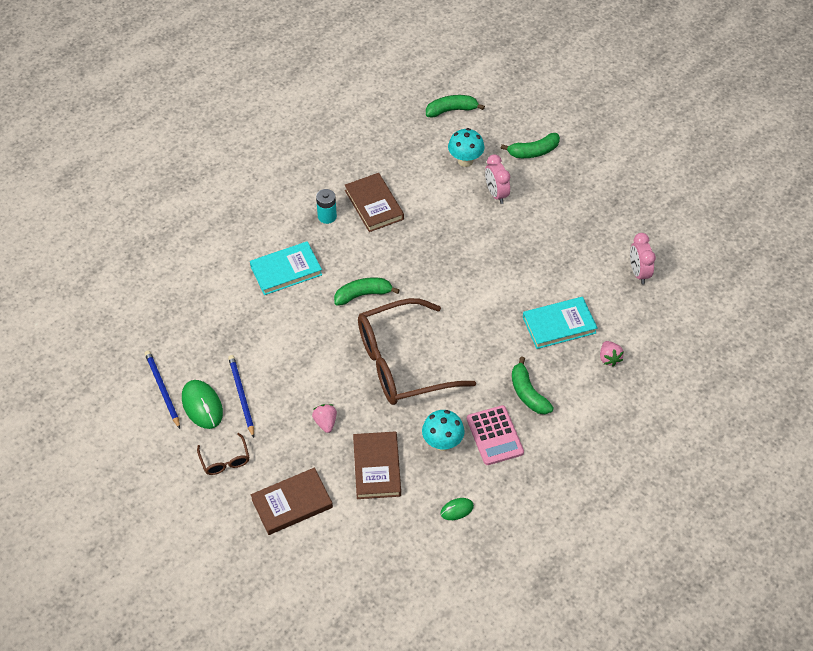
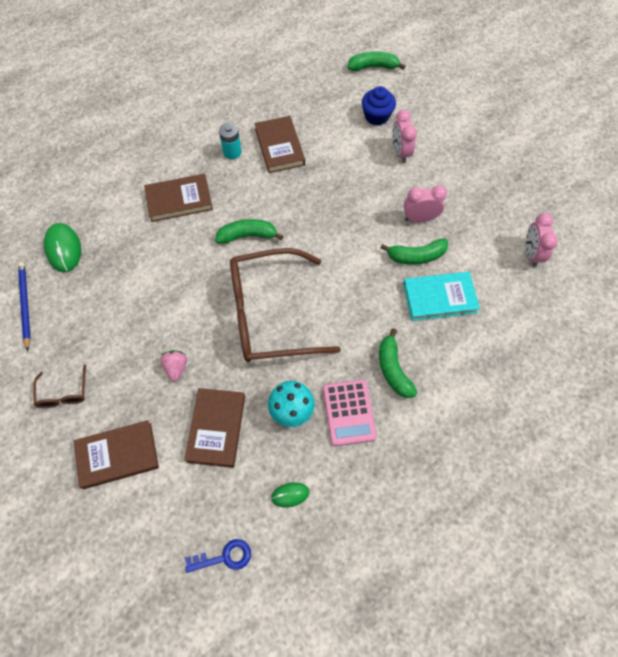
camera: 10 degrees right, 10 degrees up
(202, 406) = (58, 329): green mouse -> green mouse (63, 249)
(241, 396) = (100, 324): blue pencil -> none
(286, 270) = (179, 200): turquoise book -> brown book
(410, 567) = (224, 557): none -> blue key
(465, 161) = (376, 116): turquoise mushroom -> blue cupcake
(527, 255) = (420, 218): none -> pink clock
(533, 151) = (444, 116): green banana -> green banana (416, 256)
(609, 358) = (486, 343): pink strawberry -> none

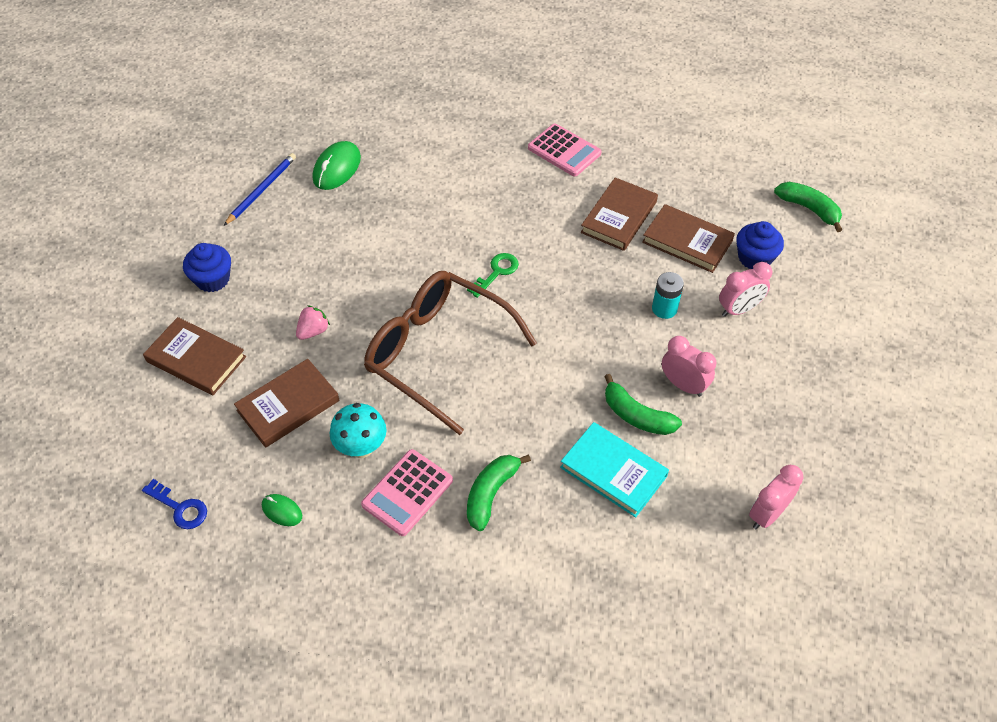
camera: 45 degrees right, 10 degrees down
(63, 393) = (212, 279): brown glasses -> blue cupcake
(179, 200) = (473, 198): brown book -> brown book (687, 241)
(201, 128) = (564, 151): none -> pink calculator
(232, 152) = (568, 190): turquoise battery -> turquoise battery (664, 309)
(247, 236) = (497, 272): green banana -> green key
(400, 152) = (738, 309): pink clock -> pink clock turned 150 degrees counterclockwise

